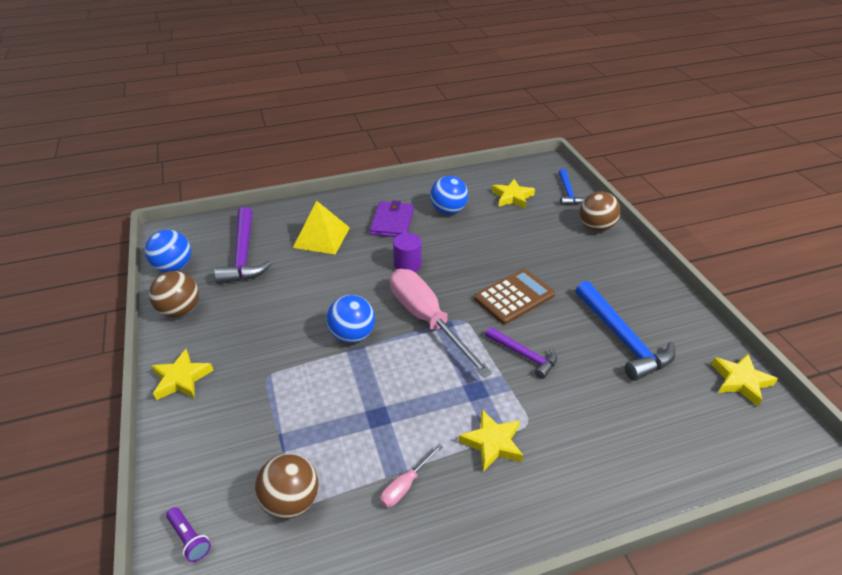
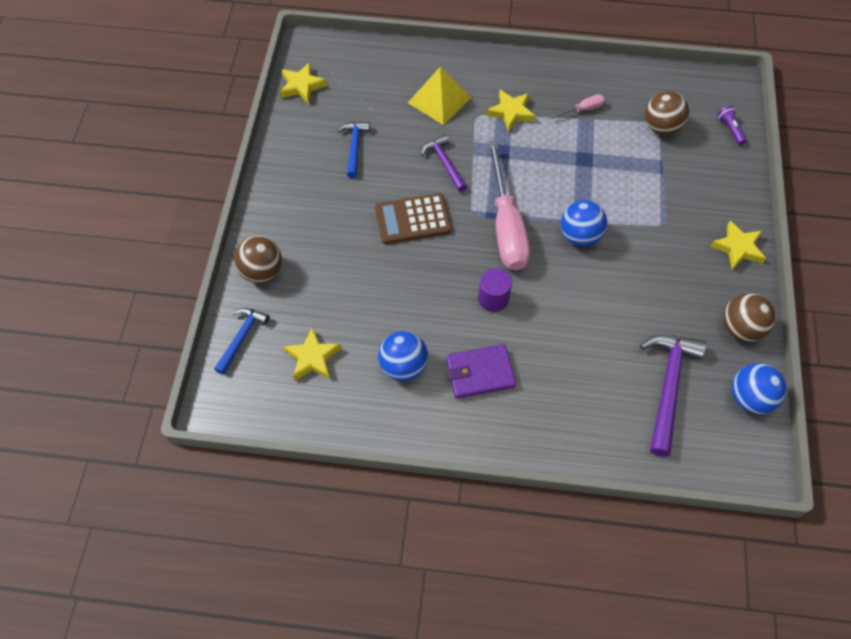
camera: 155 degrees left, 20 degrees up
(321, 237) = (572, 380): yellow pyramid -> yellow pyramid (439, 100)
(392, 222) = (480, 373): purple wallet -> purple wallet turned 45 degrees clockwise
(622, 338) = (354, 147): blue hammer -> blue hammer, size x0.59

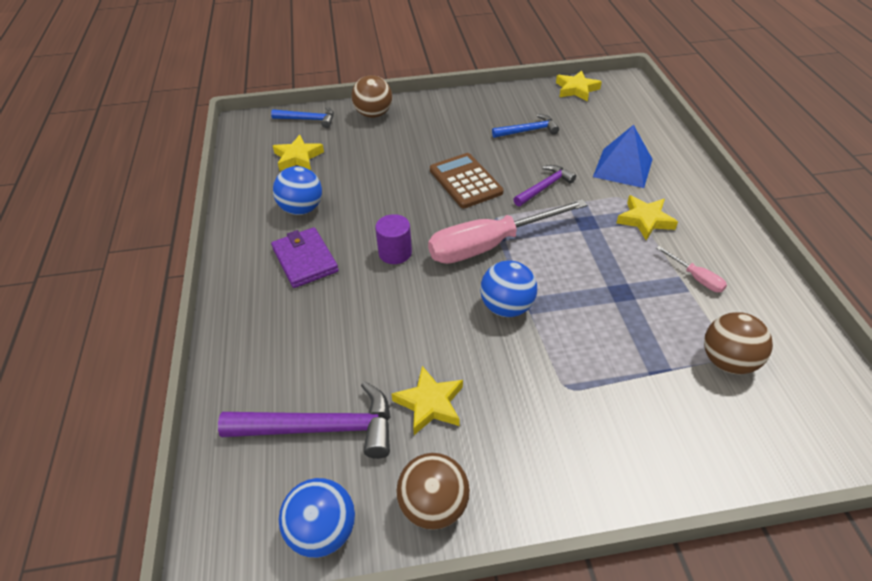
camera: 75 degrees right, 15 degrees down
(439, 100) = (623, 167): yellow pyramid -> blue pyramid
(730, 129) = (787, 447): purple flashlight -> none
(738, 248) = (570, 485): yellow star -> yellow star (430, 403)

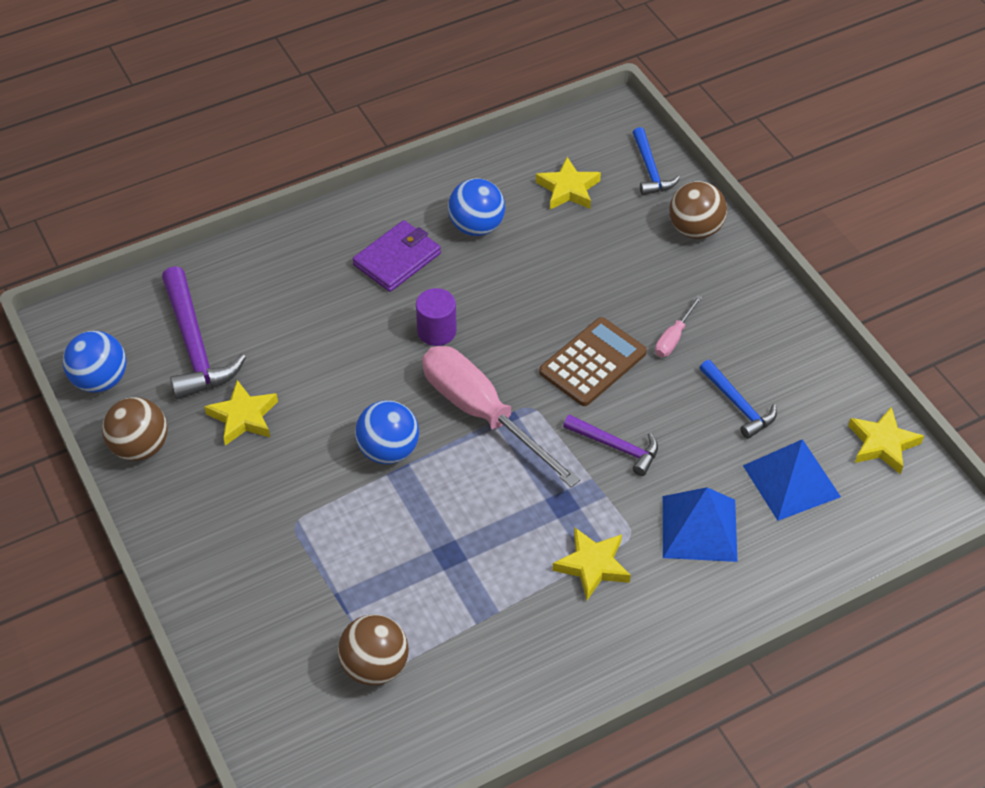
camera: 70 degrees right, 5 degrees up
(594, 125) = (791, 481): none -> blue pyramid
(696, 278) = (501, 629): pink screwdriver -> pink screwdriver (673, 338)

